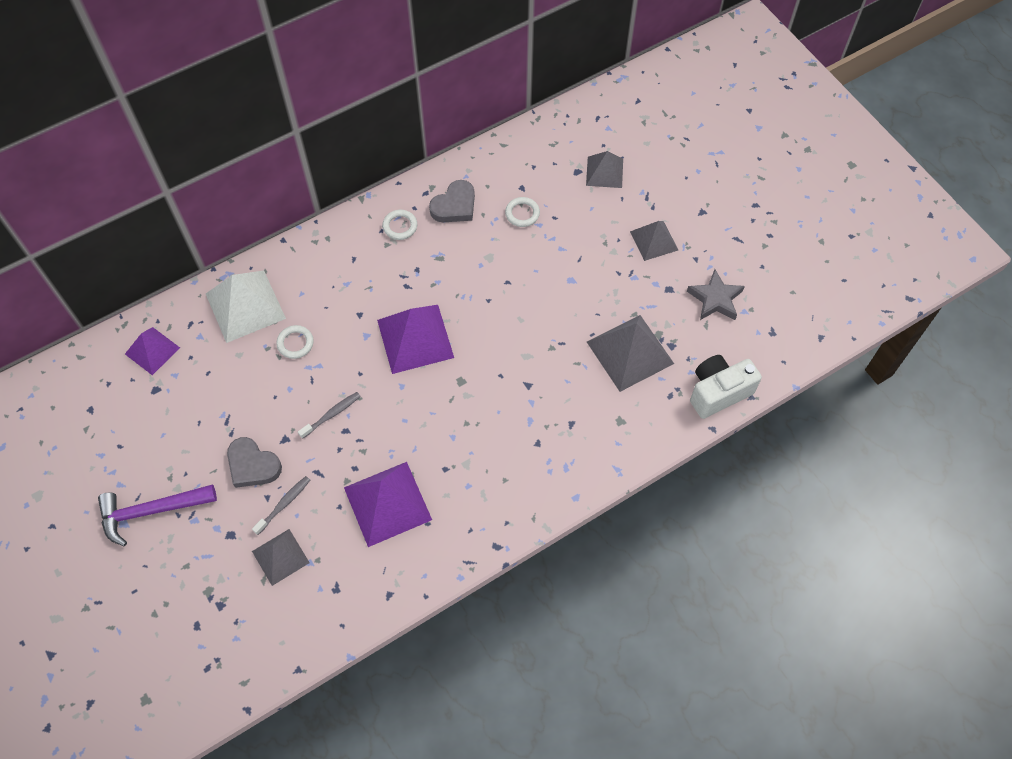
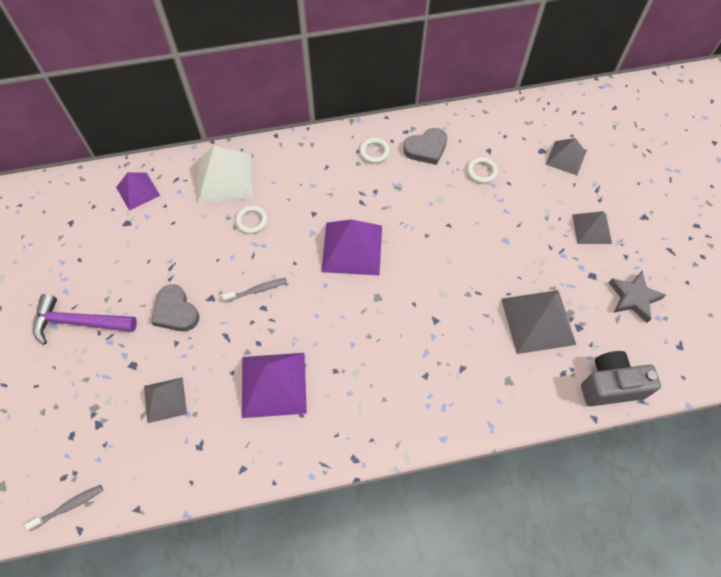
camera: 20 degrees right, 0 degrees up
(284, 504) = (187, 354): grey toothbrush -> grey toothbrush (69, 506)
(718, 392) = (610, 385): white camera -> grey camera

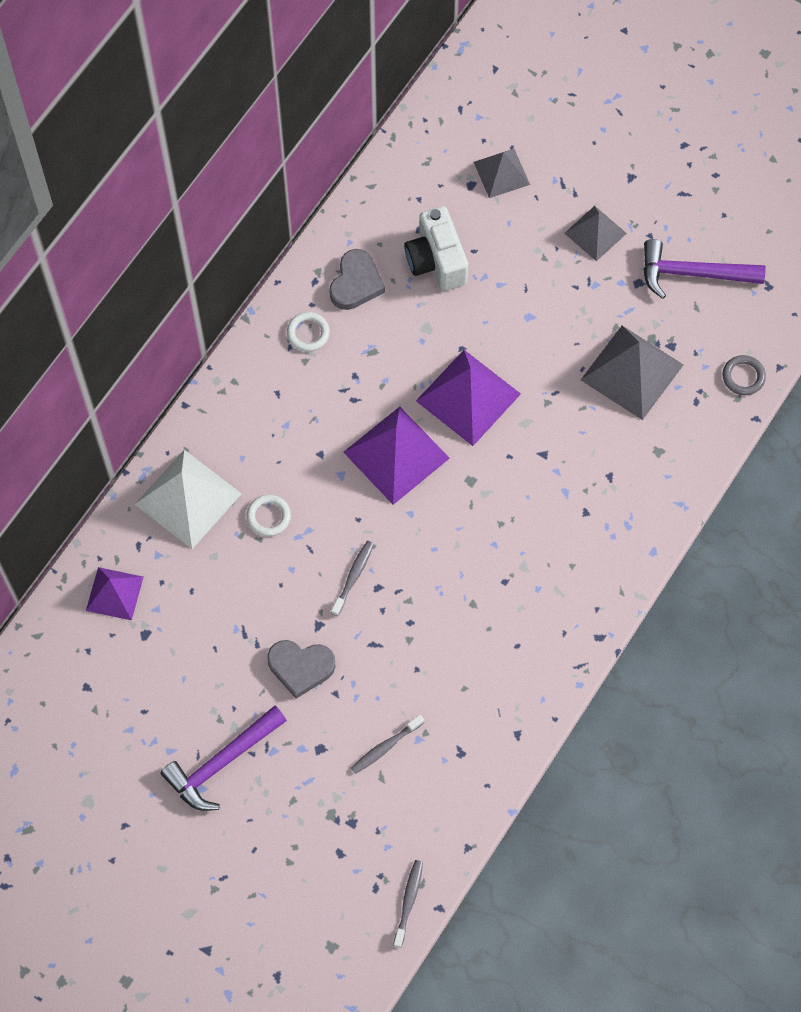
camera: 45 degrees left, 5 degrees up
(165, 399) = (385, 747): grey pyramid -> grey toothbrush
(274, 384) = (465, 643): purple pyramid -> purple pyramid (468, 397)
(481, 171) = (436, 261): white ring -> white camera
(610, 385) = (743, 377): grey camera -> grey ring
(633, 298) = (692, 273): grey star -> purple hammer

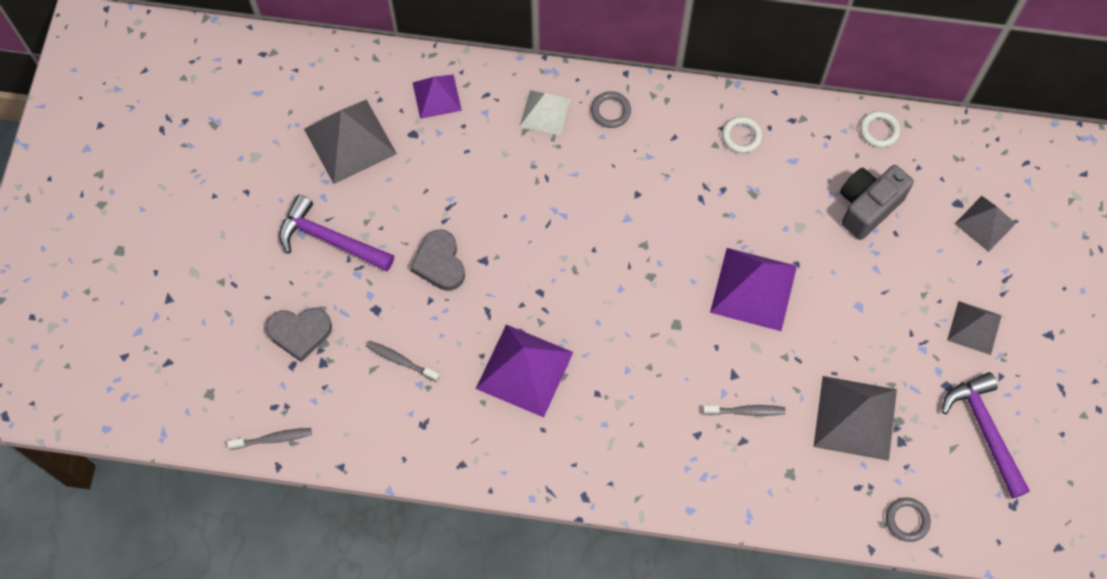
camera: 65 degrees right, 0 degrees up
(120, 699) = (350, 141): none -> grey pyramid
(188, 498) = (545, 112): white pyramid -> white pyramid, size x0.61
(219, 437) = (610, 111): none -> grey ring
(268, 516) = (560, 179): white ring -> white ring (879, 130)
(353, 577) = (540, 269): grey toothbrush -> grey toothbrush (746, 411)
(356, 283) = (809, 152): grey heart -> grey heart (300, 333)
(396, 455) = (668, 254): purple pyramid -> purple pyramid (524, 370)
(436, 261) = (867, 207): white camera -> grey camera

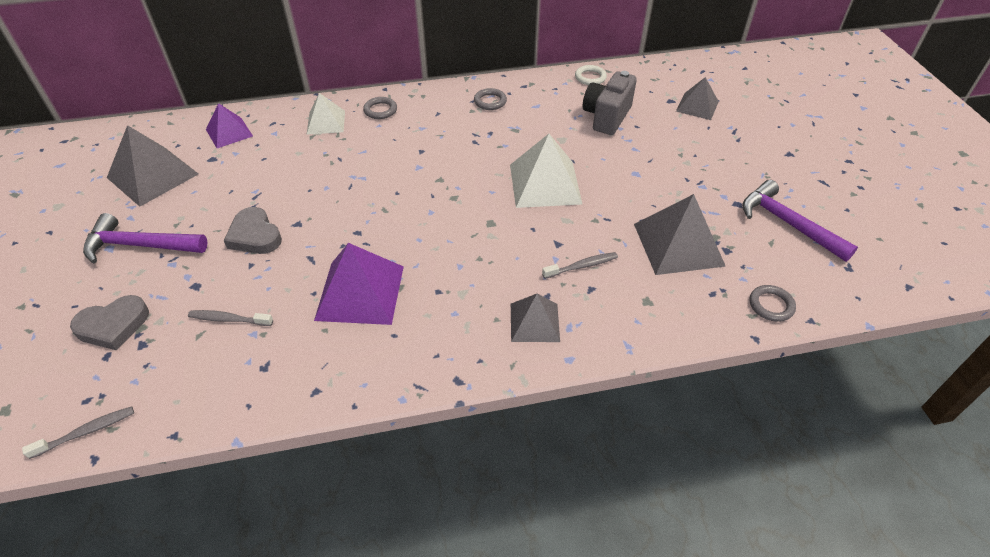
camera: 20 degrees left, 20 degrees down
(741, 136) = (490, 101): white ring -> grey ring
(753, 288) = (545, 183): purple pyramid -> white pyramid
(974, 327) = (732, 163): grey pyramid -> grey pyramid (534, 322)

